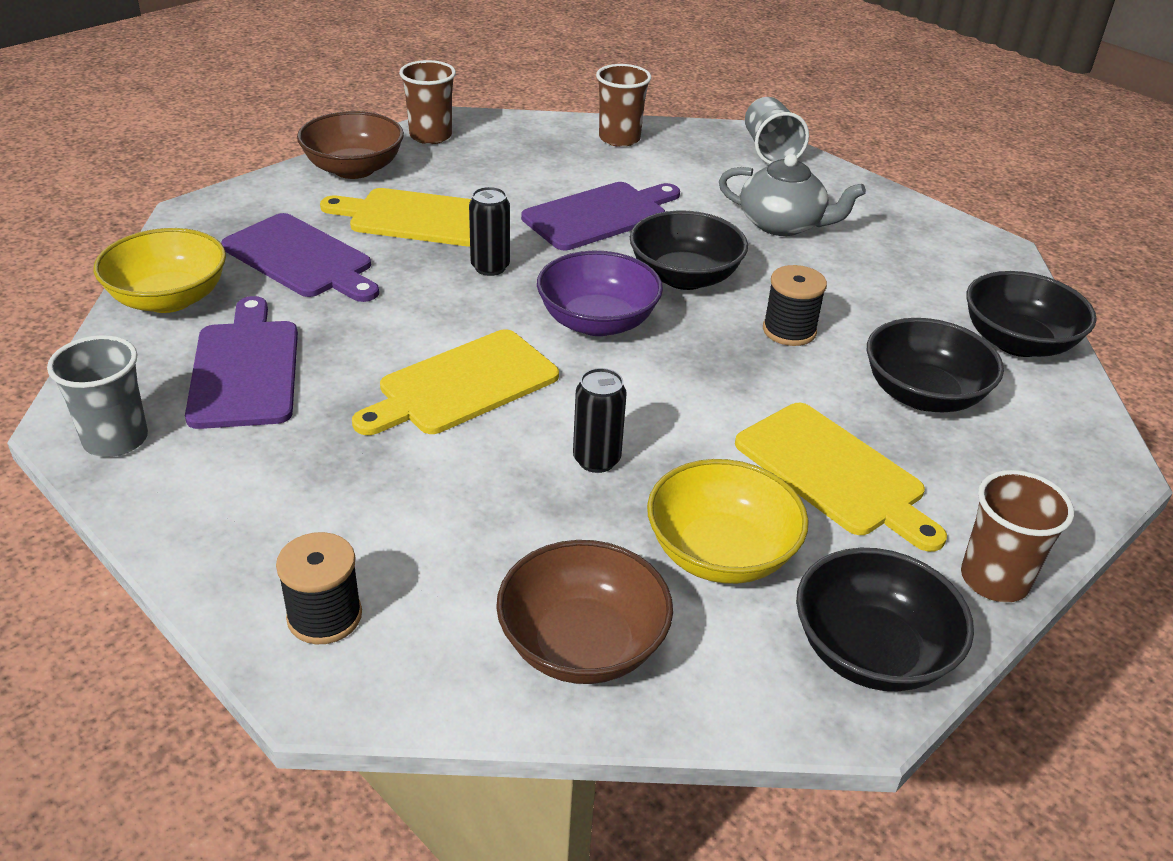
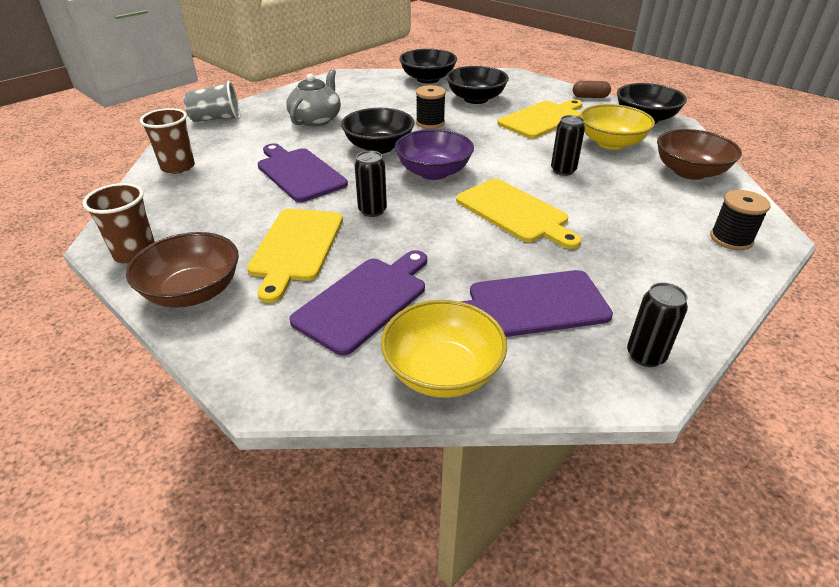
camera: 90 degrees left, 0 degrees up
(116, 439) = (645, 355): grey cup -> black can
(994, 579) = (590, 97): brown cup -> brown capsule

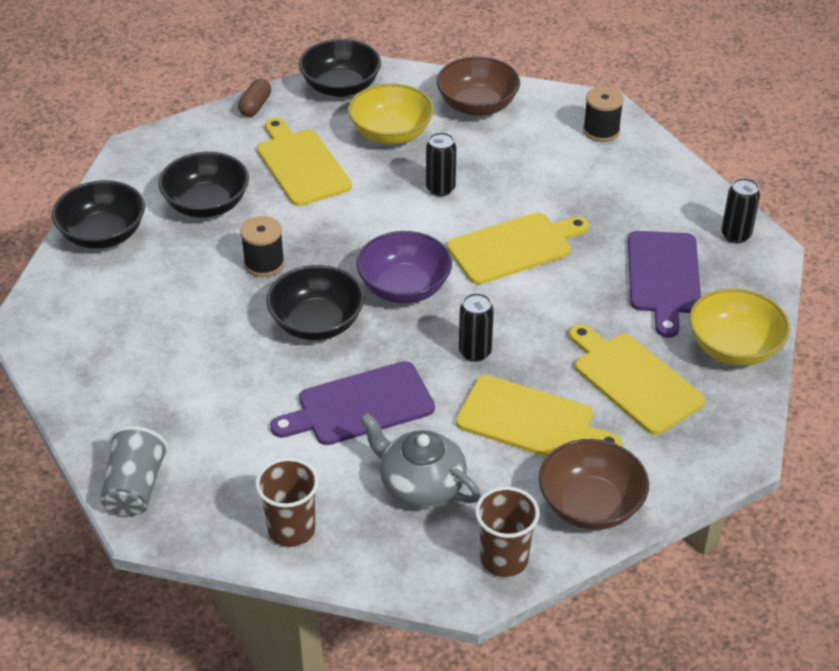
camera: 75 degrees left, 5 degrees up
(316, 119) = (196, 374): grey teapot -> grey teapot (420, 484)
(364, 301) = (634, 380): purple cutting board -> yellow cutting board

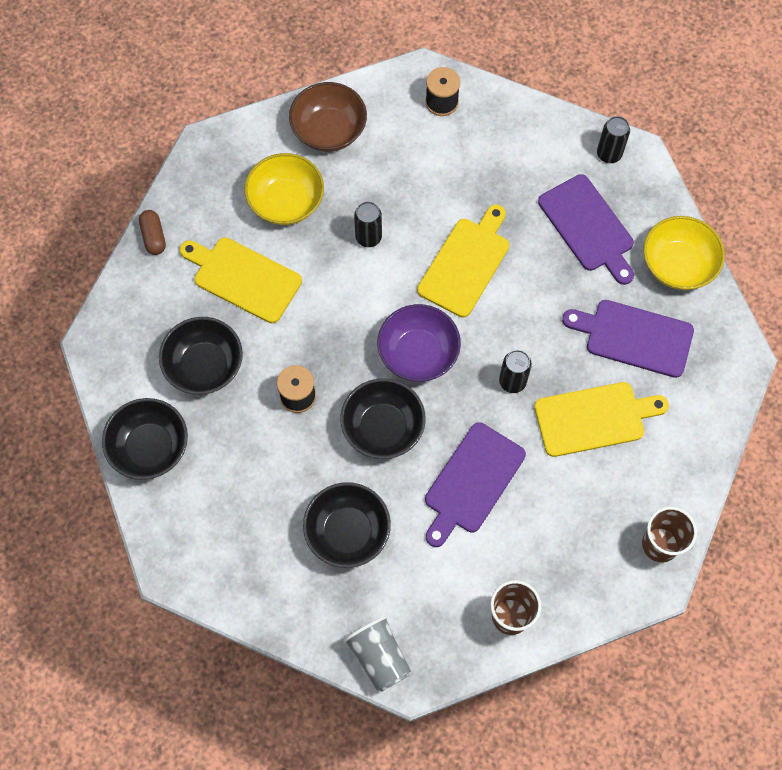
camera: 35 degrees left, 25 degrees up
(341, 87) = (205, 174): black bowl -> black bowl (347, 532)
(420, 484) = (563, 521): grey teapot -> none
(590, 505) = (681, 464): brown bowl -> none
(634, 380) = (634, 337): yellow cutting board -> purple cutting board

